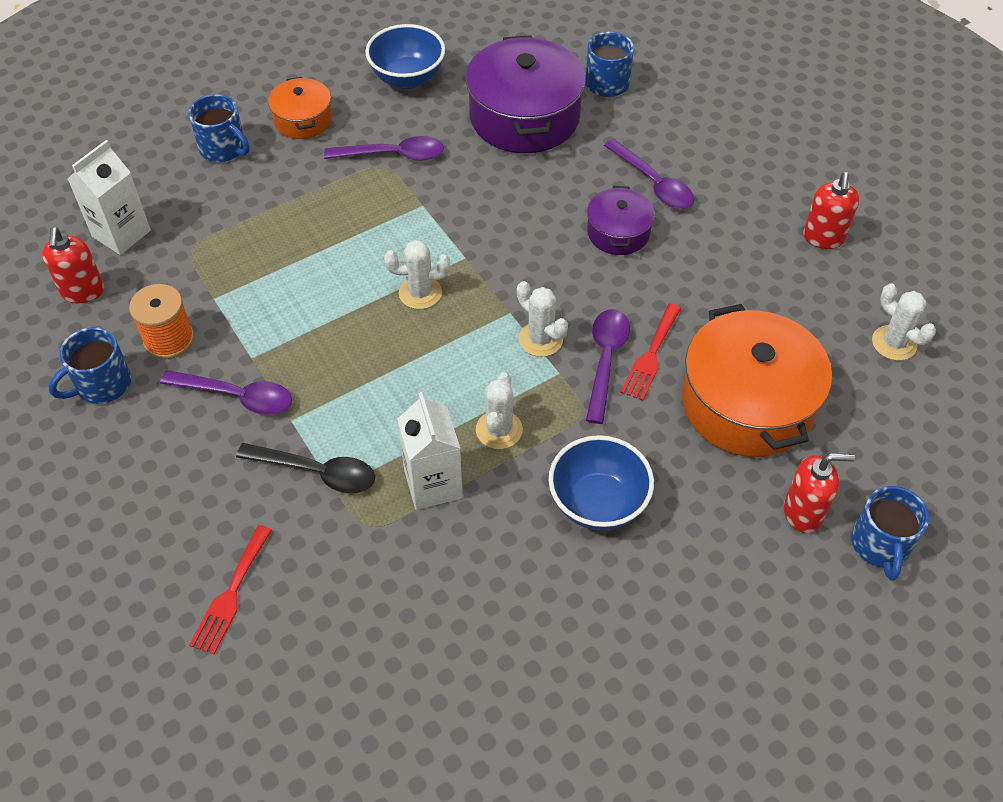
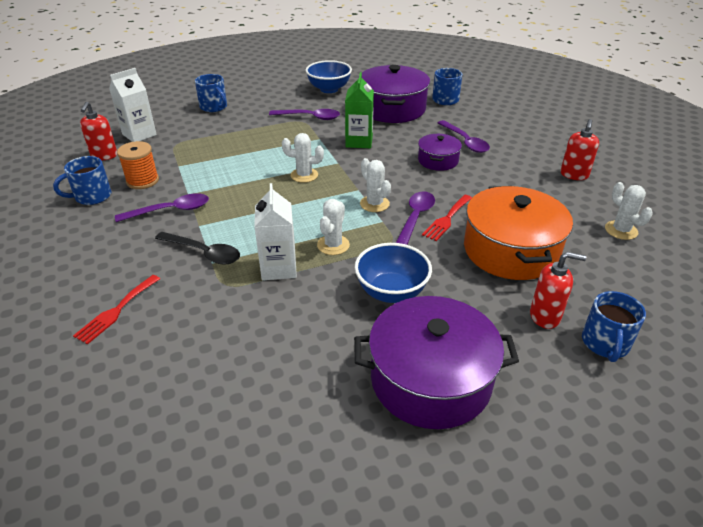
camera: 10 degrees right, 15 degrees down
(237, 396) = (170, 210): purple spoon -> purple spoon turned 45 degrees counterclockwise
(303, 120) = (263, 100): orange pot -> none
(487, 204) = (359, 142): none -> green carton
(673, 635) = (430, 379): none -> purple pot

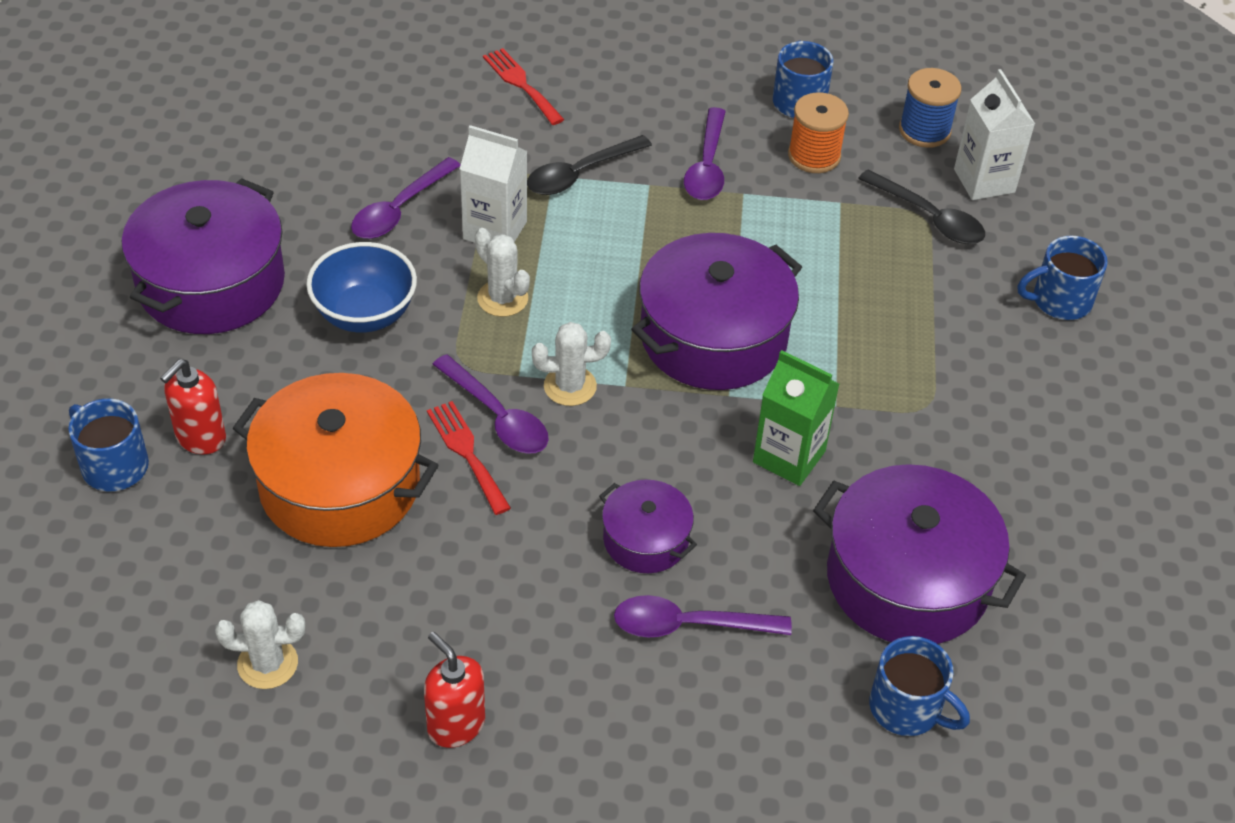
camera: 115 degrees right, 10 degrees up
(104, 156) = (924, 130): red soap dispenser -> blue spool
(176, 142) = (929, 217): none -> black spoon
(304, 175) = (713, 336): white cactus -> purple pot
(309, 117) = (937, 425): purple spoon -> purple spoon (399, 209)
(329, 89) = (1069, 512): blue bowl -> none

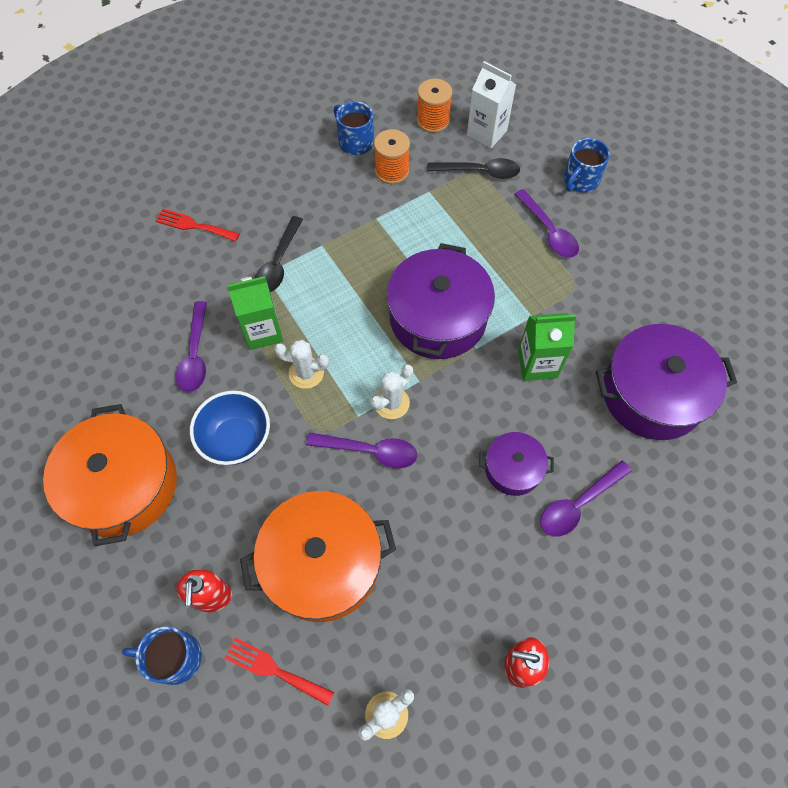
camera: 35 degrees left, 15 degrees up
(211, 283) = (123, 485): purple pot -> orange pot
(467, 453) = (374, 487): red fork -> red fork (274, 670)
(495, 230) = (263, 331): white carton -> green carton
(707, 166) = (342, 213): purple spoon -> purple spoon (549, 231)
(907, 708) = (715, 469): blue mug -> none
(924, 130) = (433, 121): blue spool -> orange spool

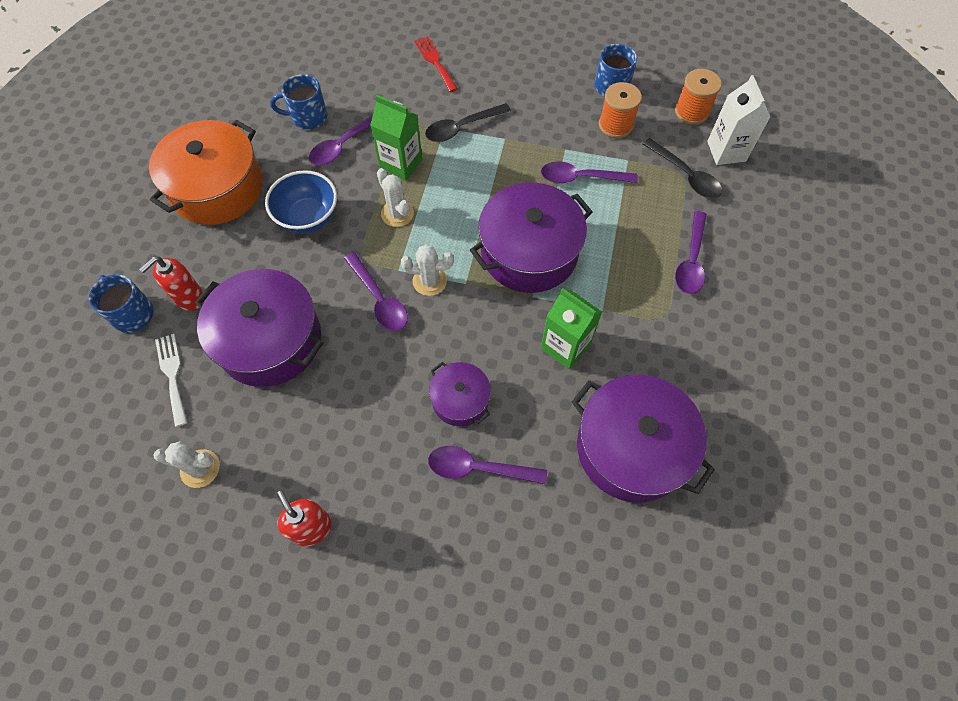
camera: 45 degrees right, 0 degrees up
(274, 670) = (172, 375): red fork -> white fork
(322, 563) = (270, 340): orange pot -> purple pot
(412, 231) = (581, 178): none -> purple spoon
(580, 180) = (765, 244): blue mug -> blue mug (307, 117)

